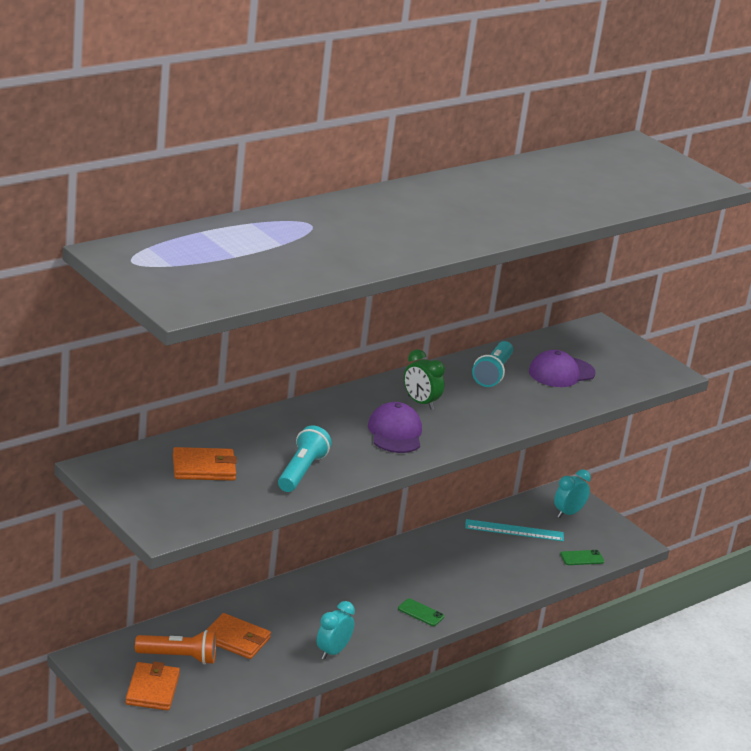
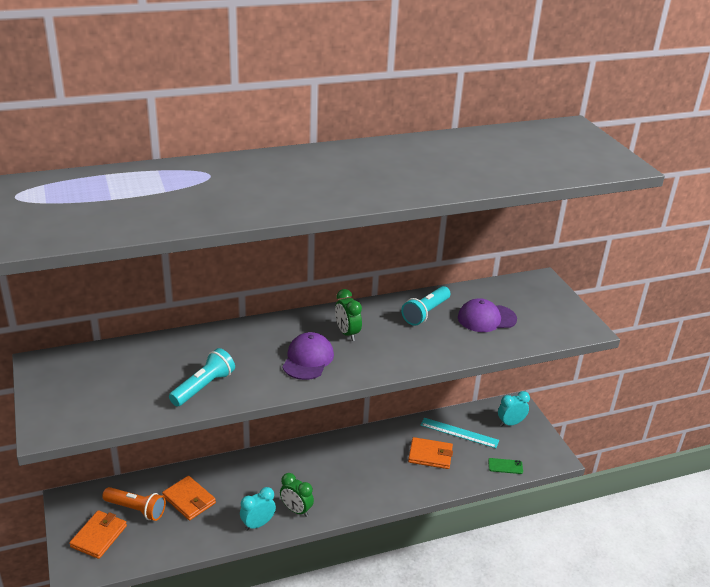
camera: 20 degrees right, 5 degrees up
(204, 468) = (125, 373): orange wallet -> orange wallet (430, 455)
(368, 632) = (296, 510): none -> green clock
(421, 612) = (347, 498): green phone -> none

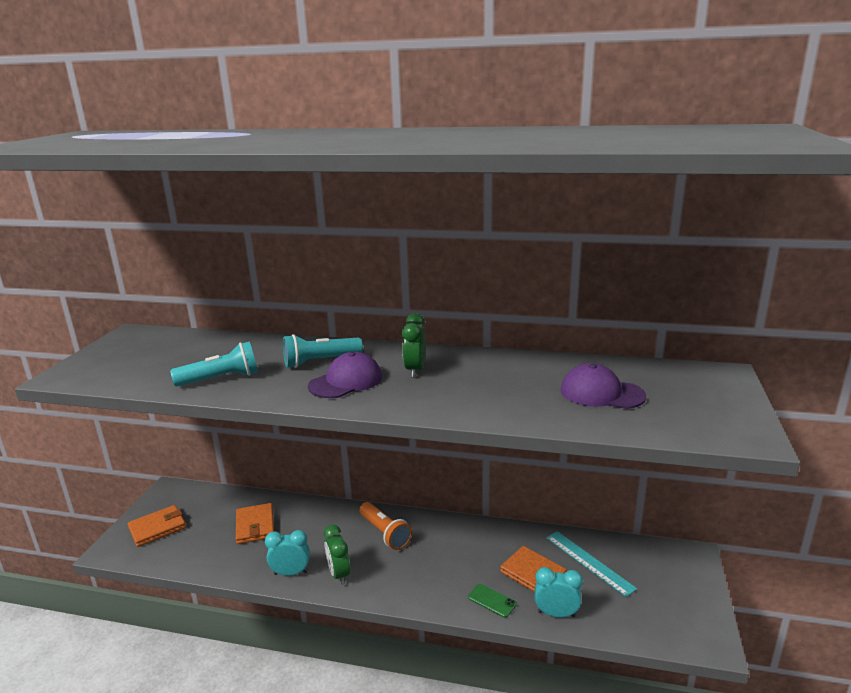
camera: 35 degrees right, 10 degrees down
(136, 509) = (207, 517): orange flashlight -> orange flashlight (385, 533)
(425, 313) = (527, 372): turquoise flashlight -> turquoise flashlight (320, 361)
(505, 466) = (624, 623): green phone -> green phone (492, 600)
(510, 423) = (668, 575): turquoise clock -> turquoise clock (556, 614)

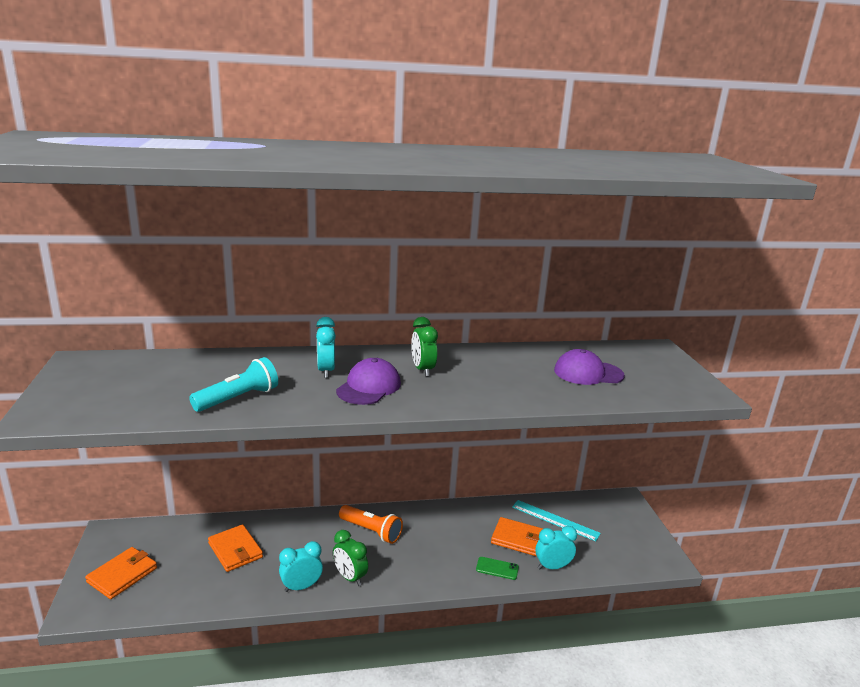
camera: 25 degrees left, 0 degrees up
(320, 361) = (326, 371): turquoise flashlight -> turquoise clock

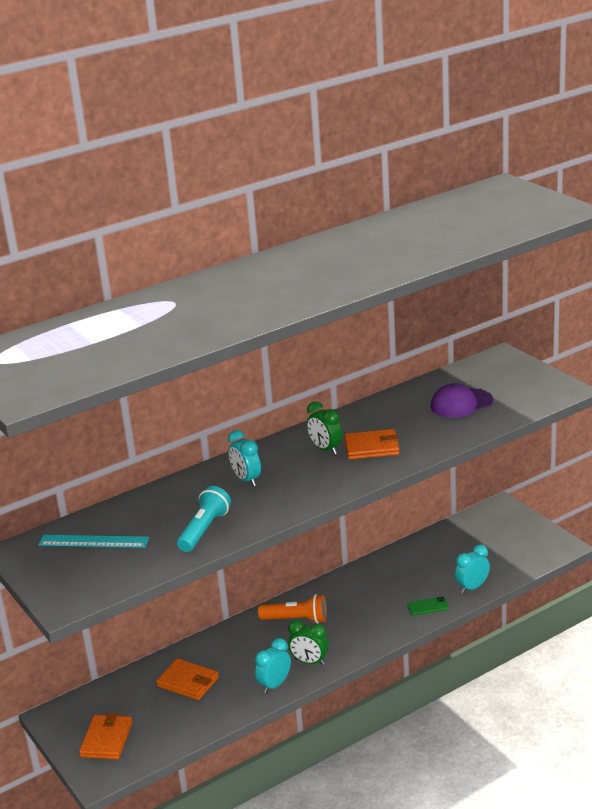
camera: 20 degrees left, 5 degrees up
(369, 387) = (298, 481): purple cap -> none
(518, 539) = (429, 576): orange wallet -> orange wallet (372, 447)
(555, 520) = (450, 548): turquoise ruler -> turquoise ruler (93, 541)

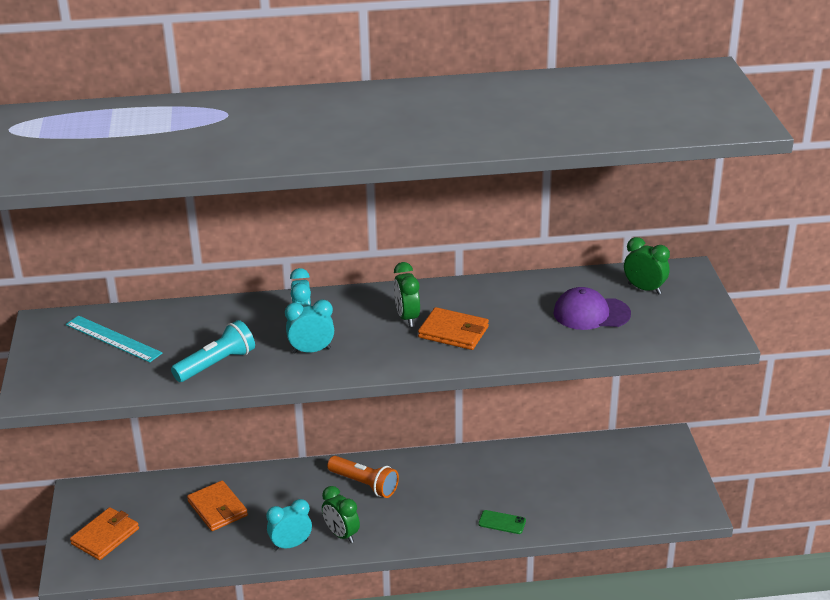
camera: 25 degrees right, 5 degrees up
(472, 587) = (564, 519): turquoise clock -> turquoise clock (311, 350)
(483, 376) = (644, 289): none -> green clock

